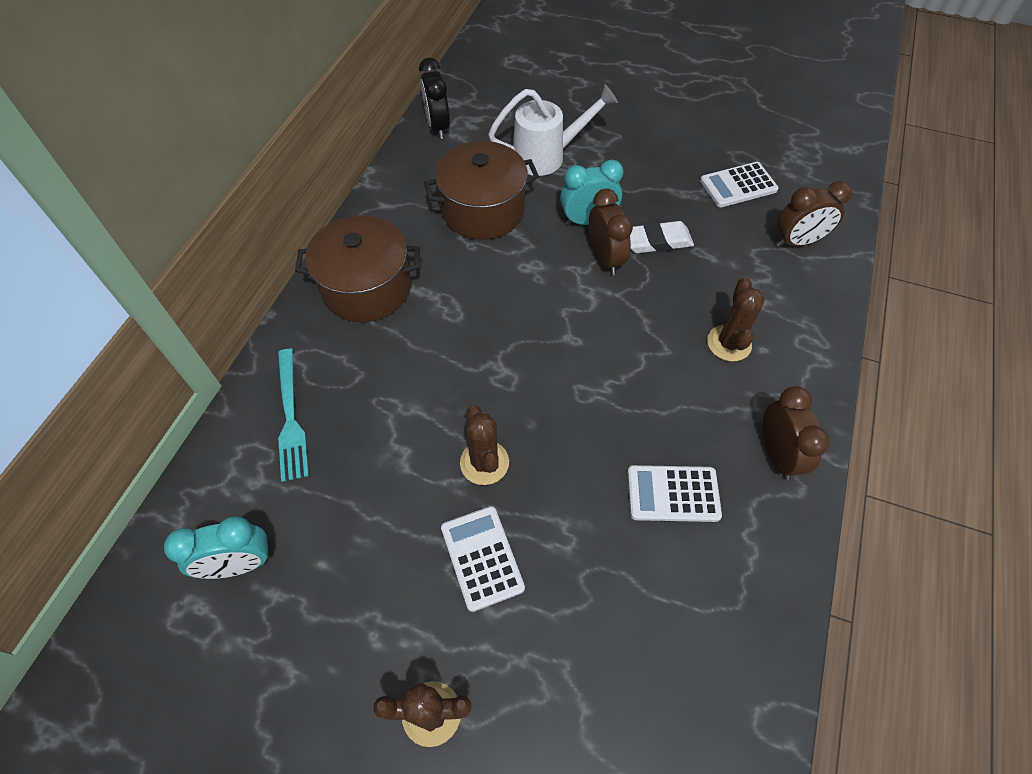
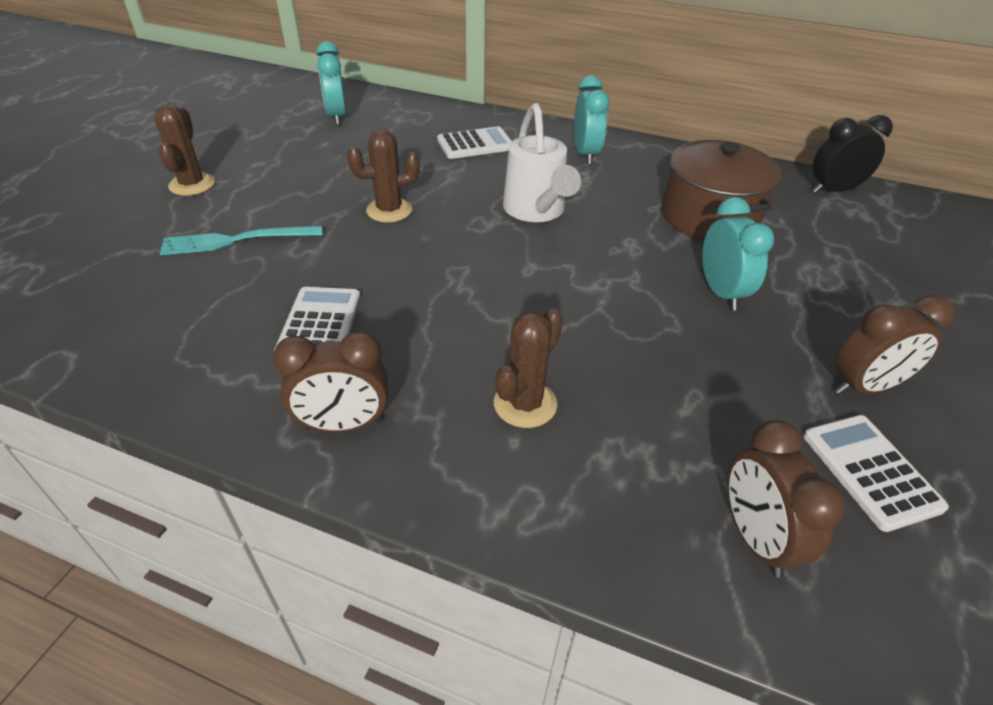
camera: 90 degrees right, 15 degrees down
(290, 418) = (451, 128): turquoise fork -> turquoise fork (236, 240)
(366, 288) = (585, 154): brown pot -> turquoise clock
(482, 558) = (300, 207): white calculator -> white calculator (475, 144)
(547, 156) = (827, 266): white watering can -> white watering can (536, 211)
(605, 258) = (657, 302): brown clock -> brown clock (864, 387)
(657, 241) = (702, 353): white eraser -> none
(729, 343) = (525, 404): brown cactus -> brown cactus turned 60 degrees counterclockwise

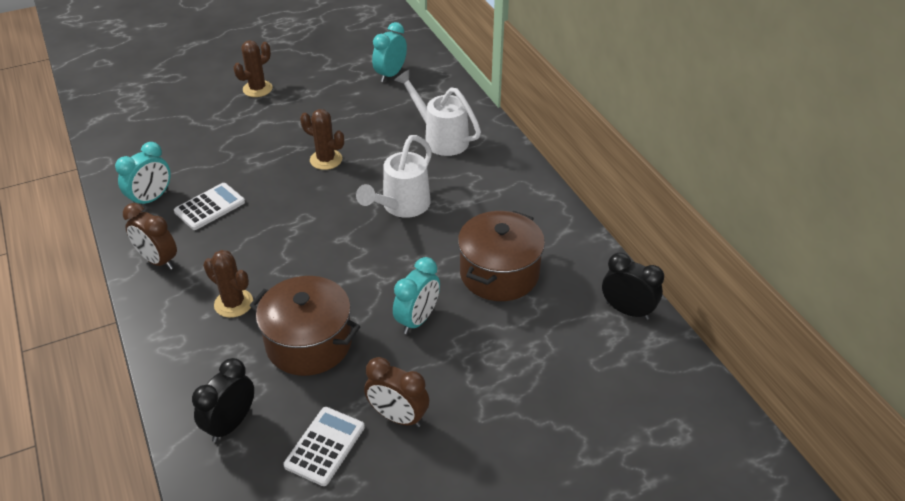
camera: 45 degrees right, 0 degrees up
(236, 240) = (234, 137): turquoise fork -> none
(475, 144) = (441, 138): white calculator -> white watering can
(525, 404) = (233, 303): brown cactus -> brown cactus turned 45 degrees clockwise
(585, 154) = (498, 184): turquoise clock -> turquoise clock (151, 199)
(672, 383) = (309, 343): none -> brown pot
(755, 537) = (231, 424): brown clock -> black clock

